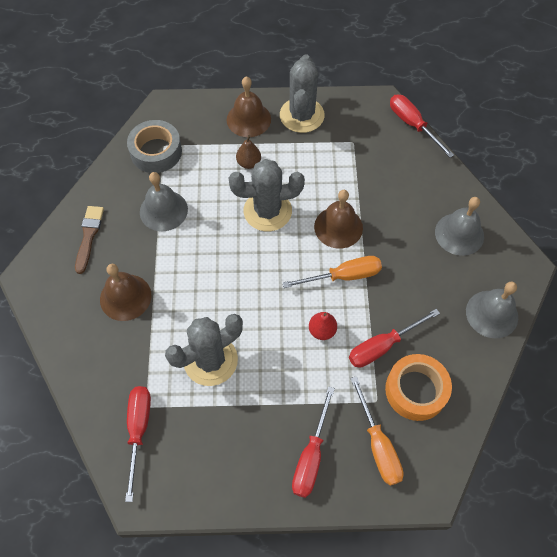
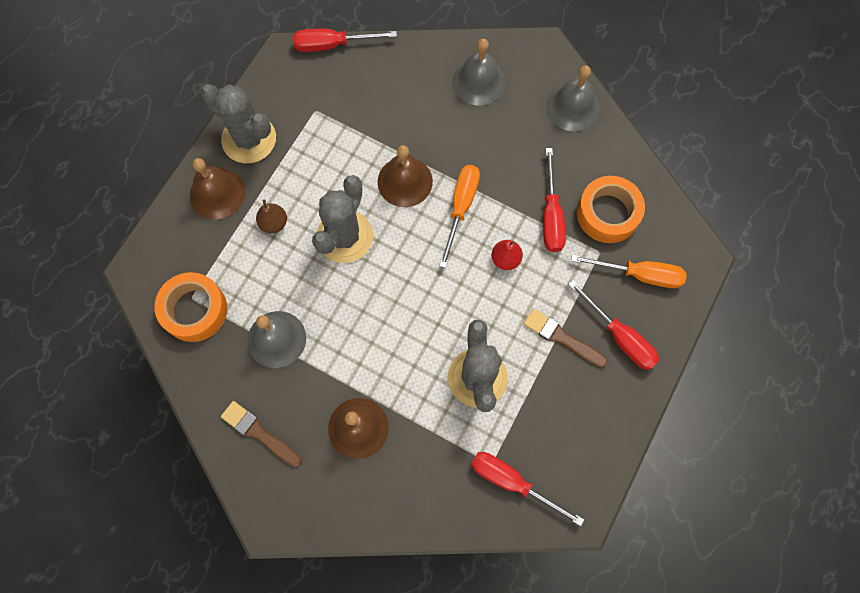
camera: 60 degrees left, 10 degrees up
(156, 152) = (194, 310): grey tape -> orange tape
(281, 408) = (561, 337): none -> brown brush

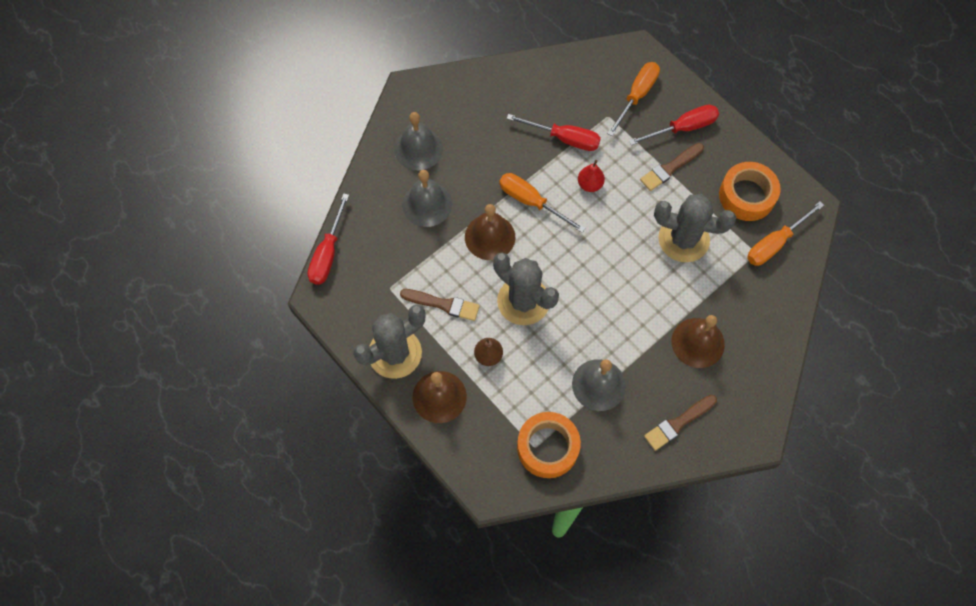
camera: 70 degrees left, 5 degrees down
(314, 164) = (443, 304): none -> brown brush
(512, 482) = (775, 243): red screwdriver -> orange screwdriver
(572, 107) = (472, 88): grey bell -> grey bell (427, 204)
(607, 213) = (577, 98): orange tape -> orange tape (746, 196)

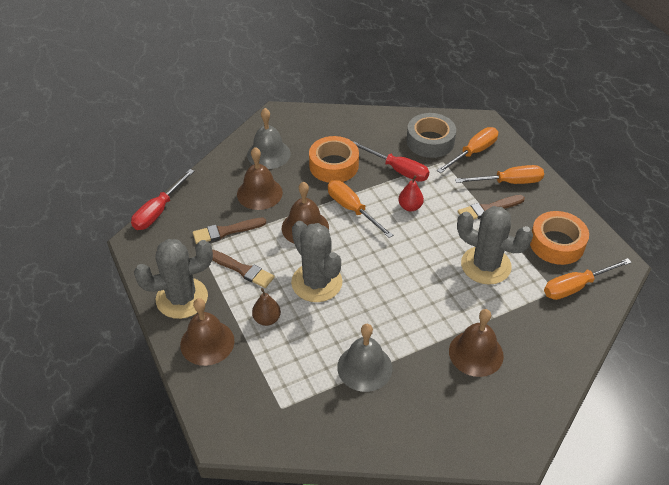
camera: 15 degrees right, 20 degrees down
(427, 204) = (259, 193): grey bell -> brown bell
(547, 447) = (294, 411): orange tape -> orange tape (333, 165)
(587, 91) = (430, 141): none -> grey tape
(678, 423) = (435, 421): brown brush -> brown brush (226, 231)
(683, 128) = (509, 182): red screwdriver -> orange screwdriver

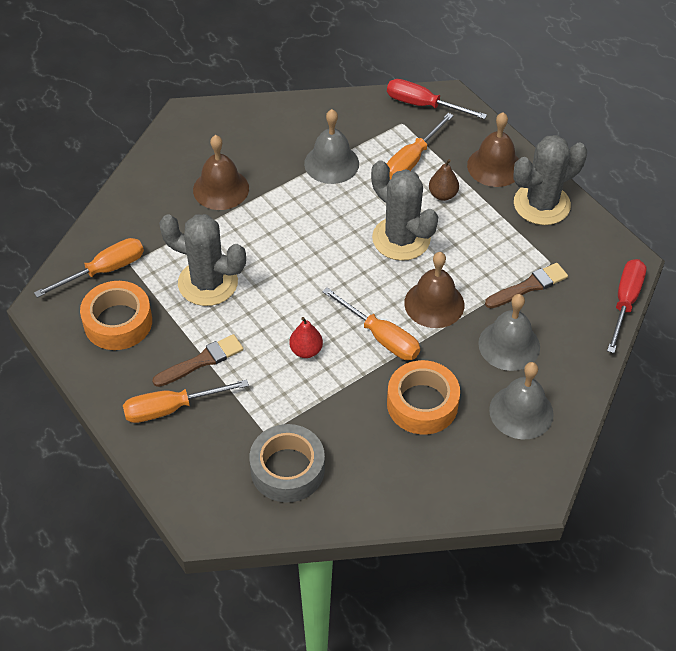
camera: 170 degrees right, 5 degrees up
(242, 269) = (490, 242): brown brush -> none
(259, 193) = (509, 345): brown bell -> grey bell
(398, 170) = (329, 408): red screwdriver -> red screwdriver (423, 105)
(473, 152) = (221, 456): orange screwdriver -> orange screwdriver (412, 160)

